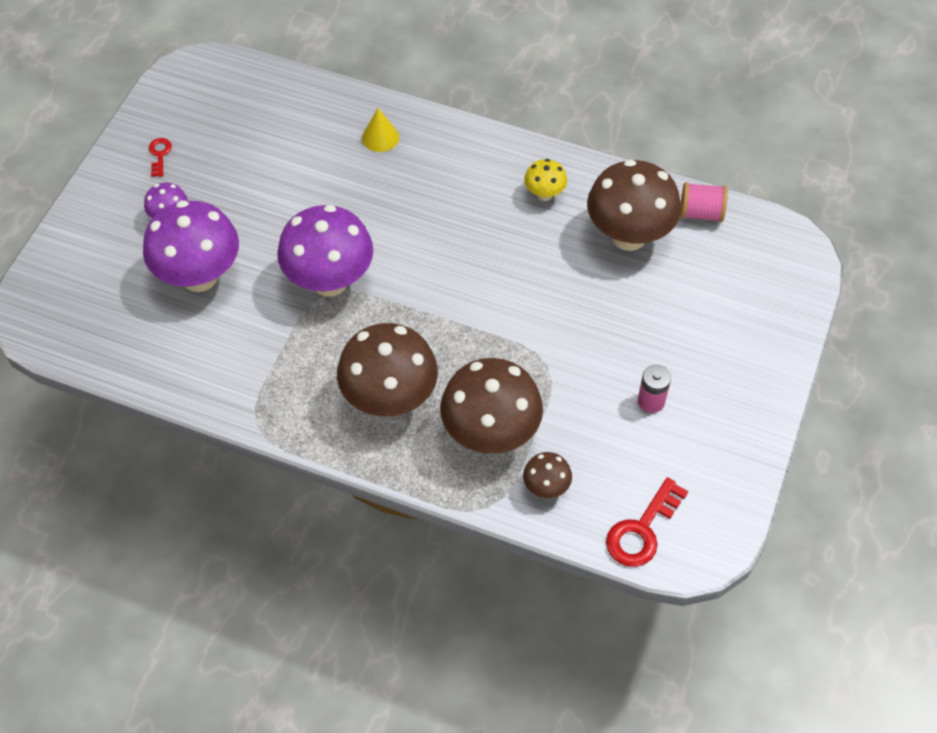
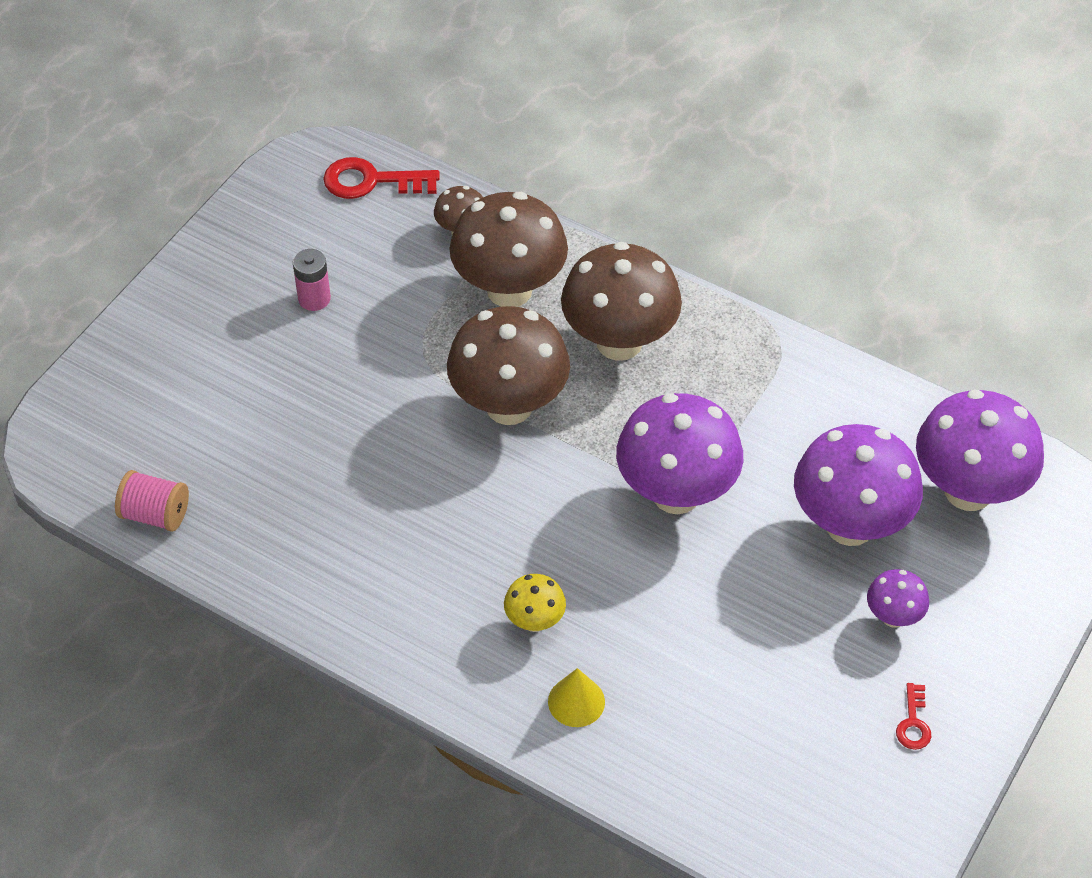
camera: 170 degrees left, 5 degrees down
(109, 315) = (968, 491): none -> purple mushroom
(544, 194) = (359, 573): yellow mushroom -> yellow mushroom (535, 621)
(628, 236) = (265, 496): brown mushroom -> brown mushroom (509, 406)
(642, 530) = (372, 181): red key -> red key turned 135 degrees counterclockwise

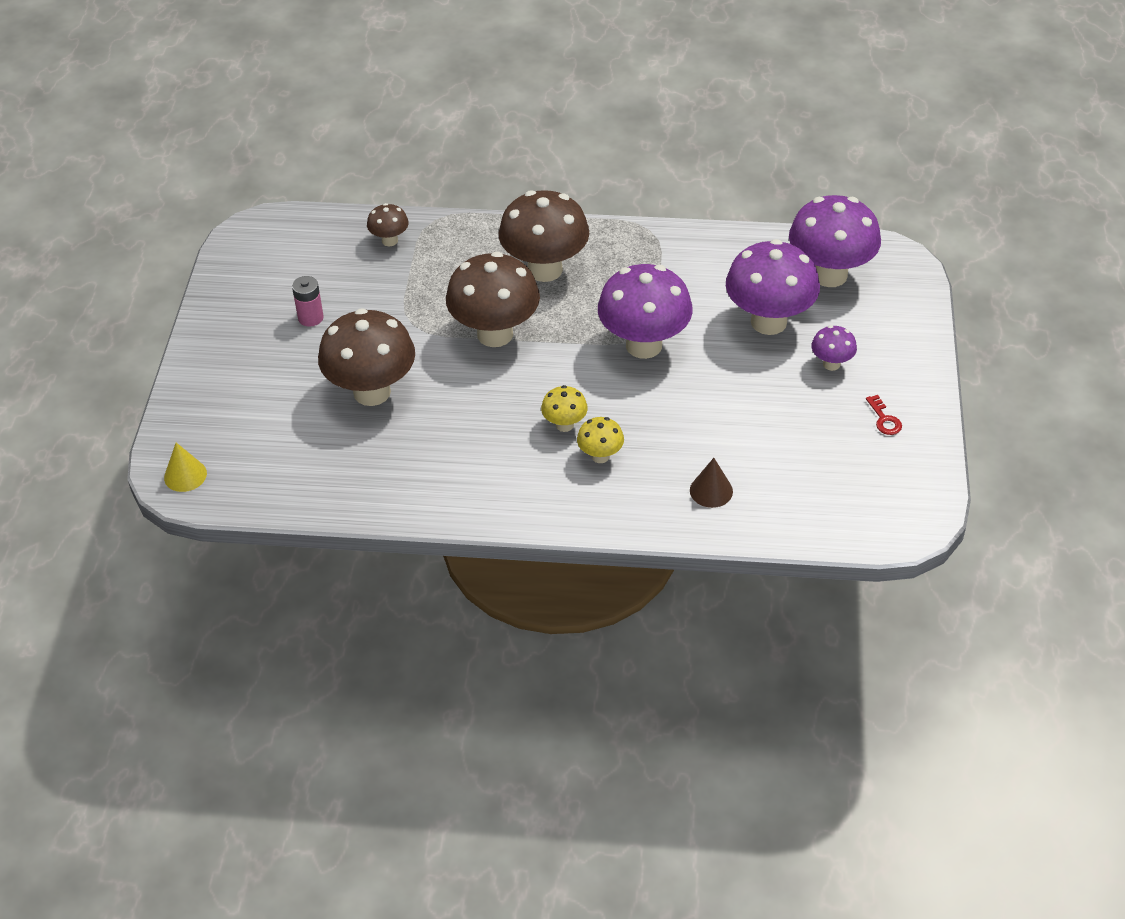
camera: 25 degrees left, 5 degrees down
(155, 514) = (284, 493): pink spool -> none
(372, 181) = (303, 231): red key -> none
(509, 290) = (448, 264): brown mushroom -> brown mushroom (372, 392)
(518, 561) = (564, 425): none -> yellow mushroom
(576, 701) = (660, 492): yellow cone -> yellow cone (185, 475)
(638, 726) = (711, 490): none -> brown cone

